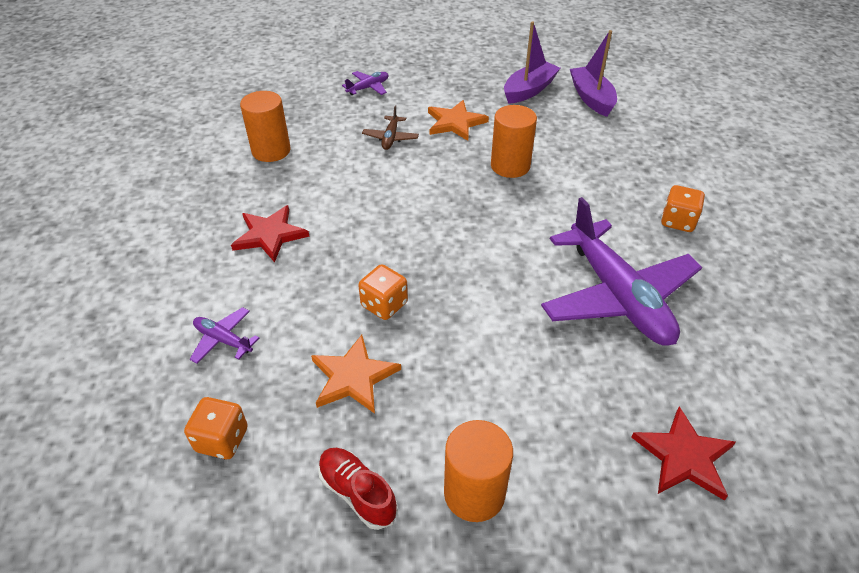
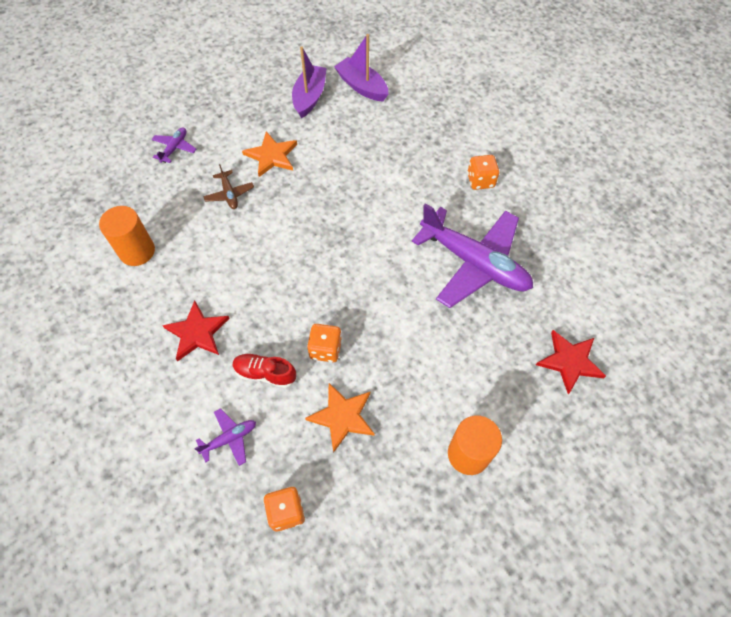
camera: 30 degrees left, 15 degrees up
(223, 340) = (229, 439): purple plane -> purple plane turned 150 degrees clockwise
(357, 493) = (399, 495): red shoe -> red shoe (265, 373)
(510, 166) = (339, 181): orange cylinder -> none

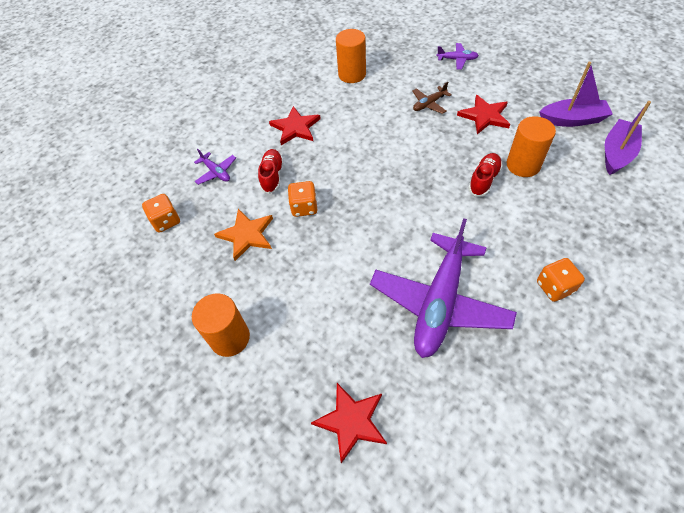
camera: 80 degrees right, 5 degrees down
(271, 156) = (484, 116): orange star -> red star
(347, 151) = (523, 165): none -> orange cylinder
(353, 185) = (484, 180): none -> red shoe

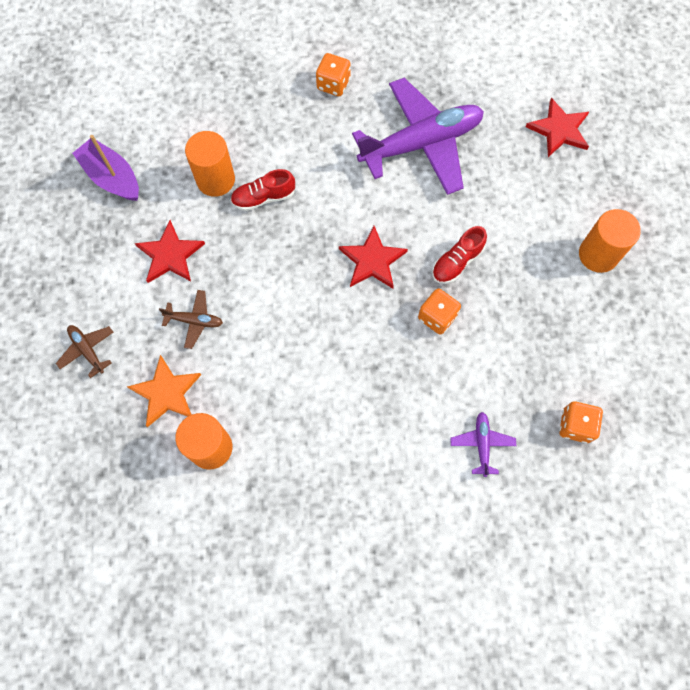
camera: 140 degrees left, 15 degrees up
(246, 235) = (512, 336): orange star -> orange star (166, 392)
(272, 176) = (432, 382): red shoe -> red shoe (457, 262)
(295, 128) = (350, 426): red star -> red star (372, 260)
(457, 59) = (87, 350): purple plane -> brown plane
(617, 153) = (135, 119): purple boat -> none

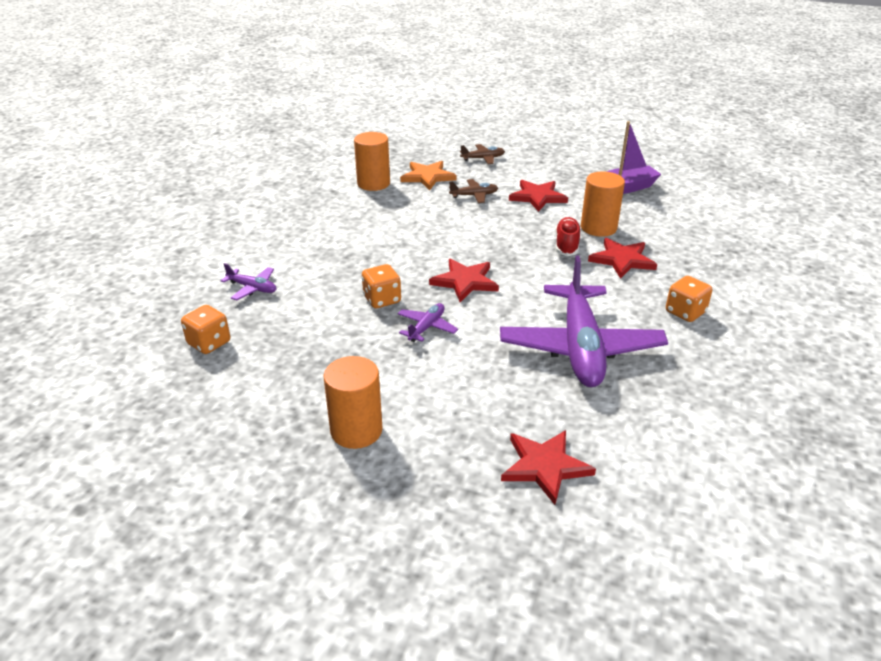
camera: 115 degrees right, 35 degrees down
(194, 321) = (474, 195): brown plane -> brown plane turned 135 degrees counterclockwise
(270, 146) = (622, 260): none -> red star
(457, 262) = (426, 327): red shoe -> purple plane

